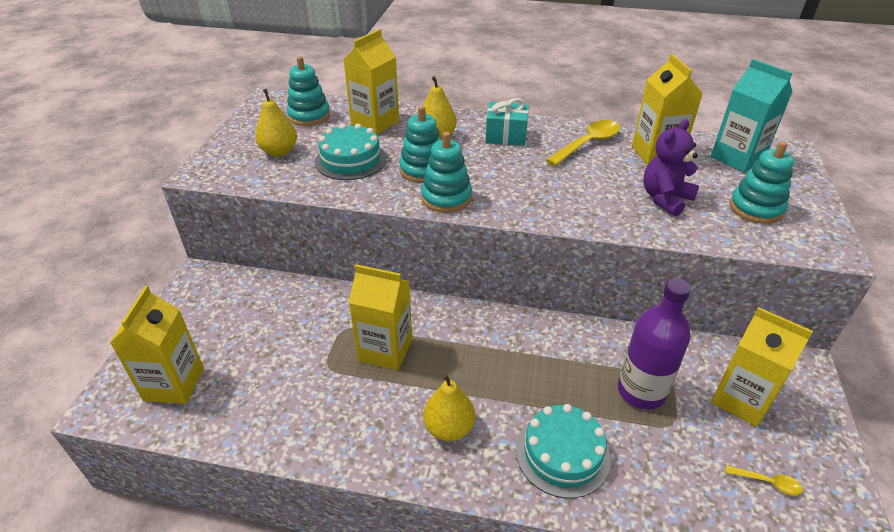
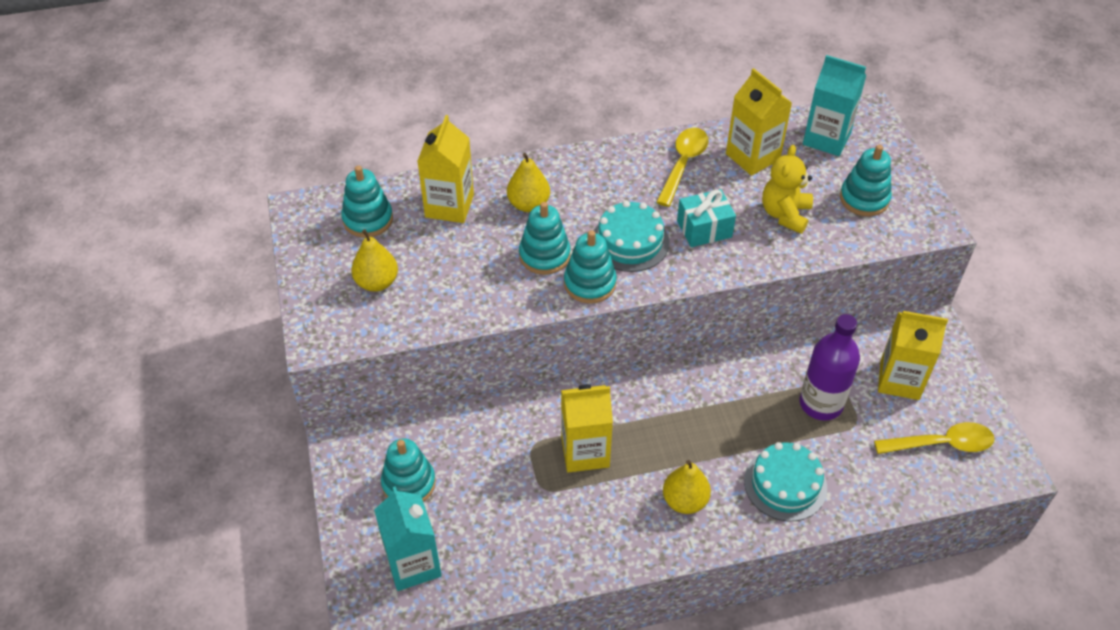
camera: 25 degrees left, 10 degrees up
(174, 384) = (413, 564): yellow carton -> turquoise carton
(225, 320) = (409, 483): none -> turquoise stacking toy
(351, 160) = (462, 267): turquoise cake -> turquoise cake (630, 242)
(506, 136) = (597, 180): turquoise gift -> turquoise gift (704, 229)
(665, 199) = (785, 214): purple teddy bear -> yellow teddy bear
(768, 482) = (941, 444): yellow spoon -> yellow spoon, size x2.02

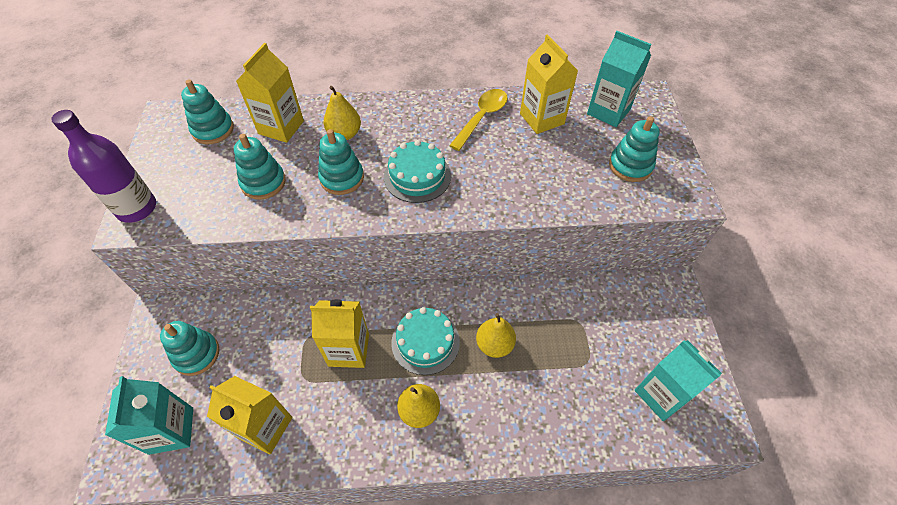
camera: 10 degrees right, 5 degrees up
(377, 282) = (197, 182): yellow pear -> yellow pear (494, 344)
(590, 283) = (371, 208): turquoise stacking toy -> turquoise stacking toy (263, 182)
(704, 229) = (484, 173): turquoise gift -> none
(785, 214) = (557, 170): yellow teddy bear -> none
(785, 484) = (511, 410): turquoise cake -> turquoise cake (425, 342)
(821, 403) = (560, 338): purple bottle -> purple bottle (137, 208)
(899, 380) = (634, 327): yellow carton -> yellow carton (265, 427)
(941, 444) = (661, 394): yellow spoon -> turquoise carton

